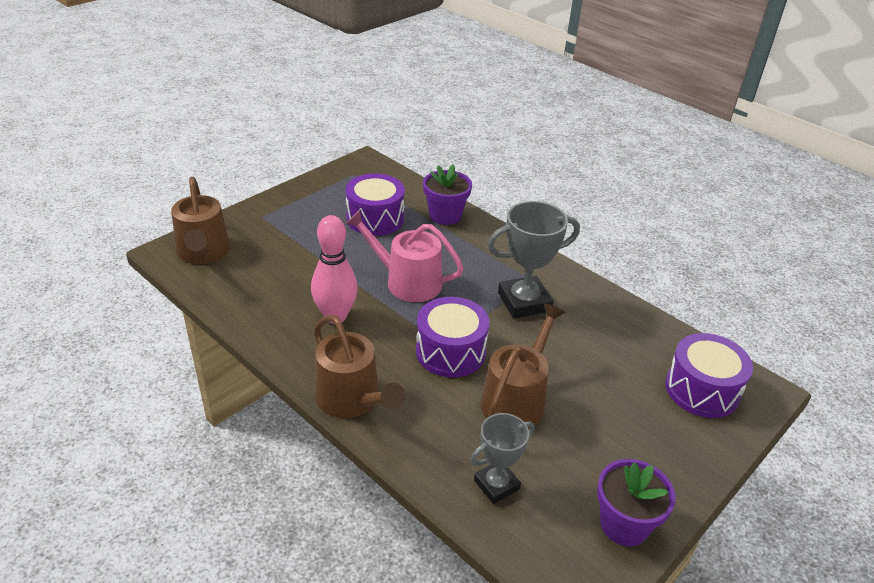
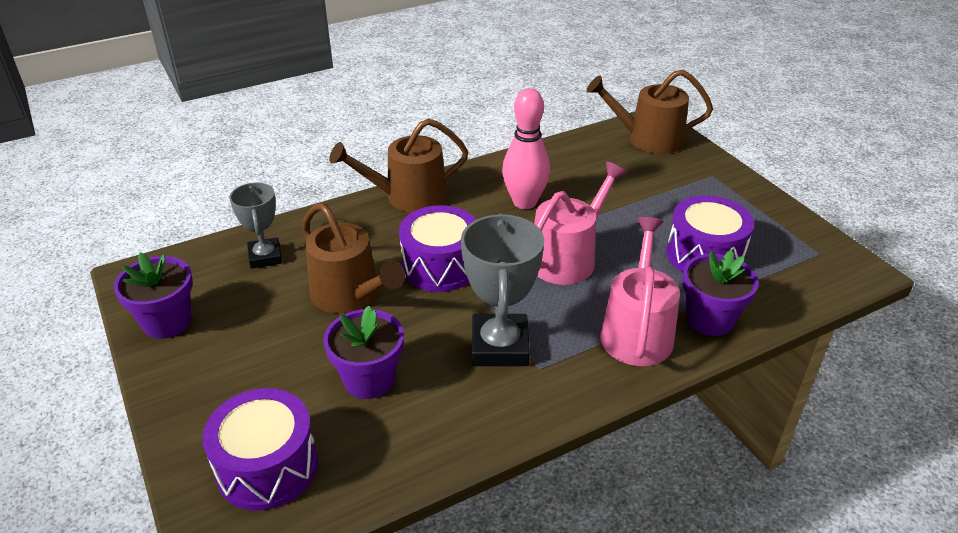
camera: 110 degrees right, 0 degrees up
(473, 243) = (637, 331): none -> pink watering can
(597, 361) = (369, 379): none -> purple flower pot

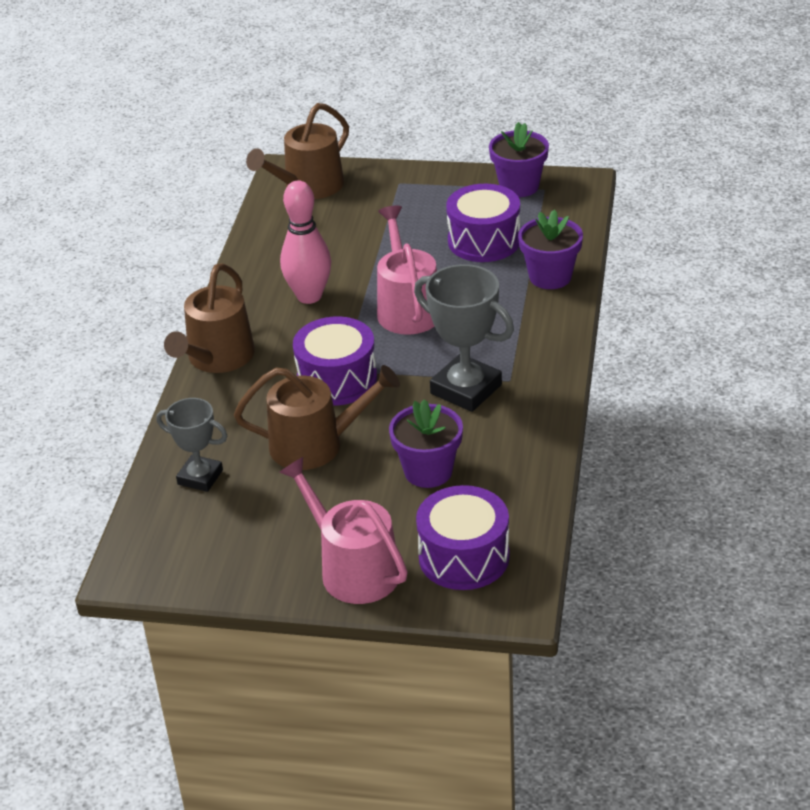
camera: 50 degrees left, 0 degrees up
(167, 322) = (225, 566): purple flower pot -> purple flower pot (519, 186)
(637, 331) = (524, 316): pink watering can -> pink watering can (353, 569)

